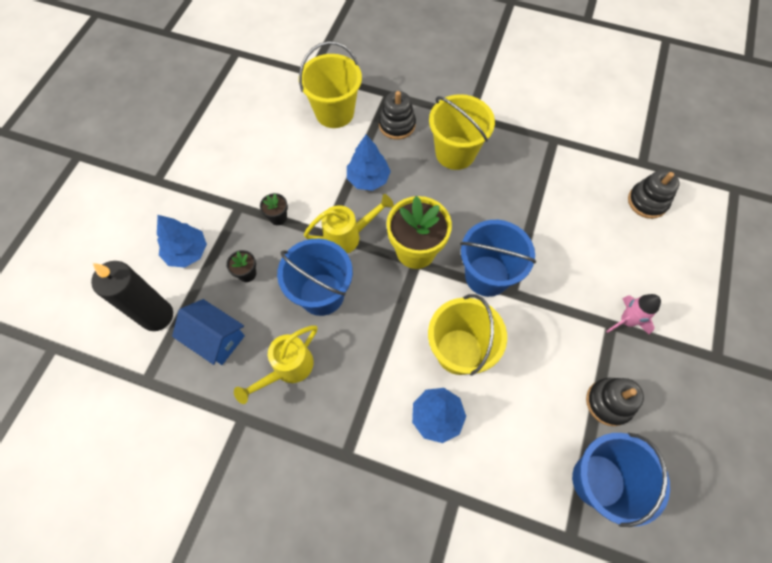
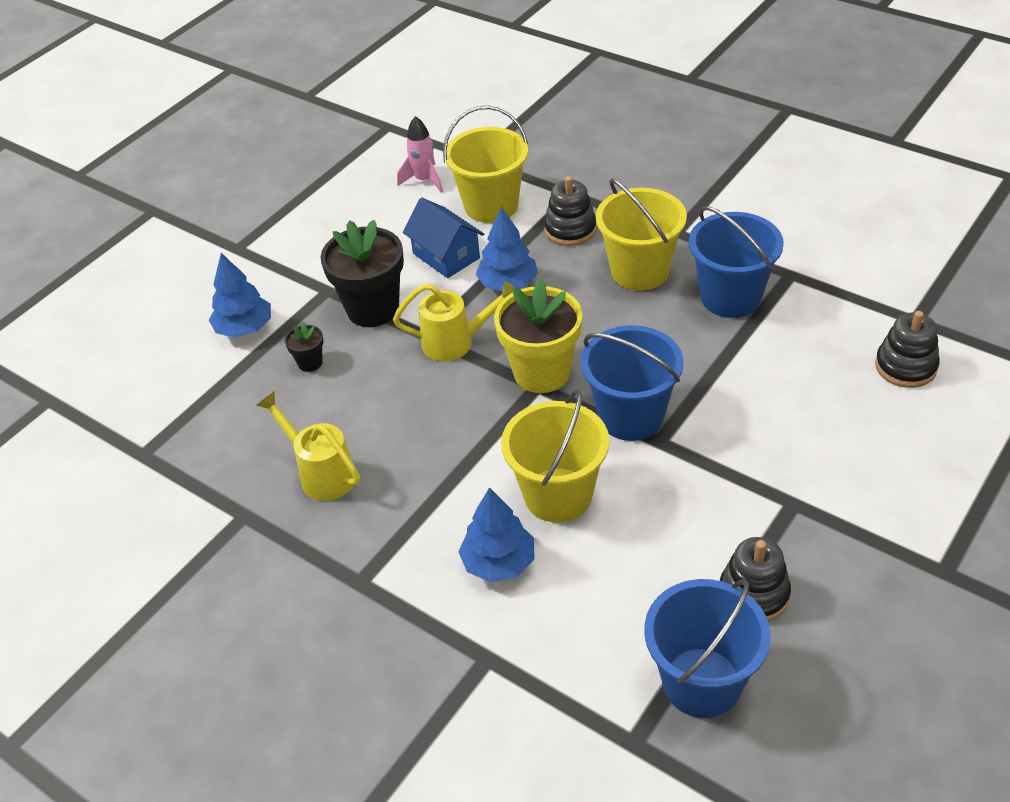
camera: 20 degrees right, 20 degrees down
(157, 316) = (182, 389): black candle -> none
(215, 338) = (244, 424): blue house -> blue house (446, 256)
(278, 217) = (373, 309): black flower pot -> black flower pot, size x2.19
(287, 369) = (321, 473): yellow watering can -> yellow watering can turned 75 degrees clockwise
(321, 294) = (397, 400): blue bucket -> blue bucket (730, 297)
(626, 321) = (818, 503): pink rocket -> pink rocket (424, 180)

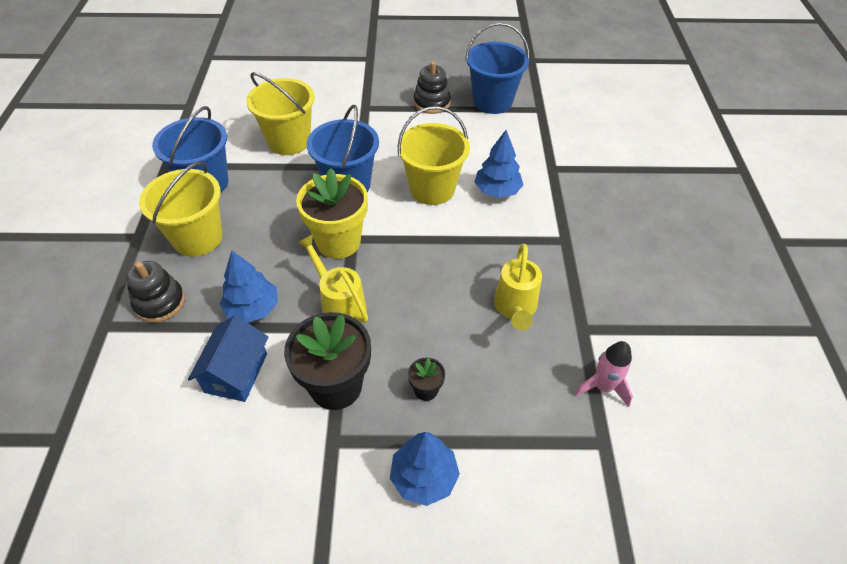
camera: 130 degrees left, 5 degrees up
(424, 180) = (116, 467): pink rocket -> pink rocket (602, 387)
(491, 205) = (143, 379): yellow bucket -> yellow bucket (289, 141)
(905, 366) = (233, 100): black stacking toy -> none

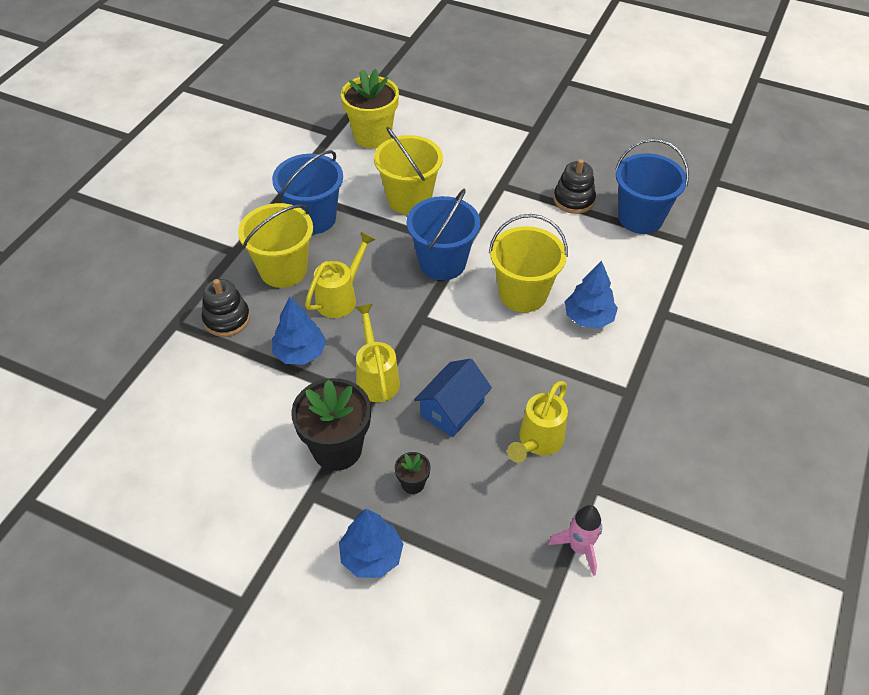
camera: 25 degrees right, 0 degrees up
(236, 373) = (261, 404): blue house -> blue house (452, 409)
(268, 244) = (341, 297): none -> yellow watering can
(338, 242) = (405, 317): yellow flower pot -> yellow flower pot (372, 136)

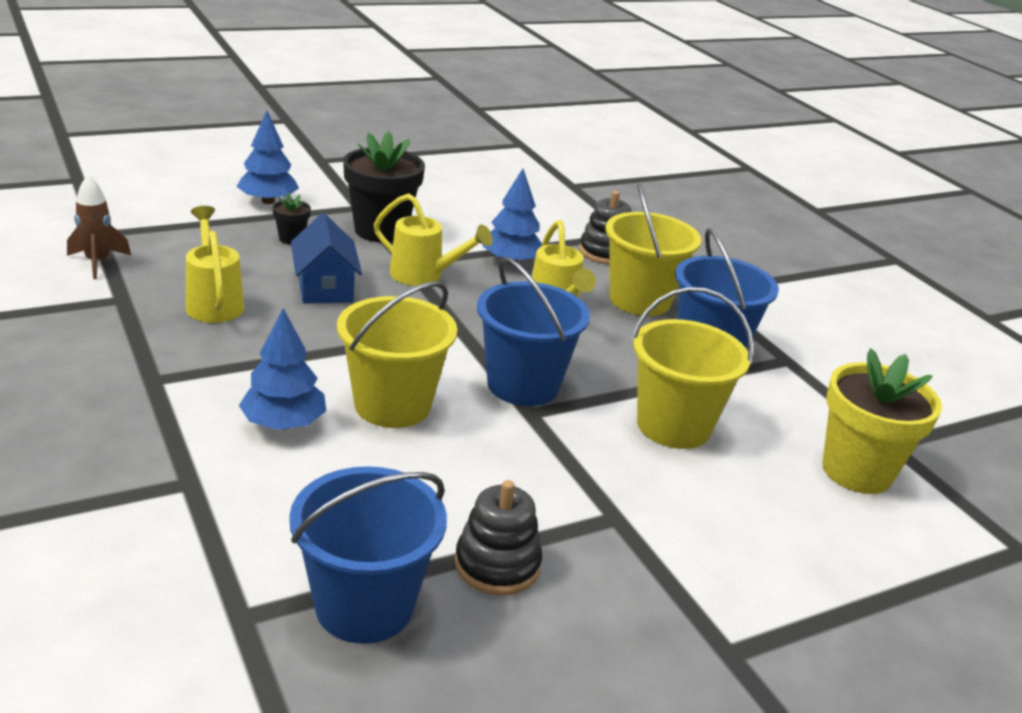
camera: 125 degrees right, 20 degrees down
(579, 547) = (98, 262): pink rocket -> brown rocket

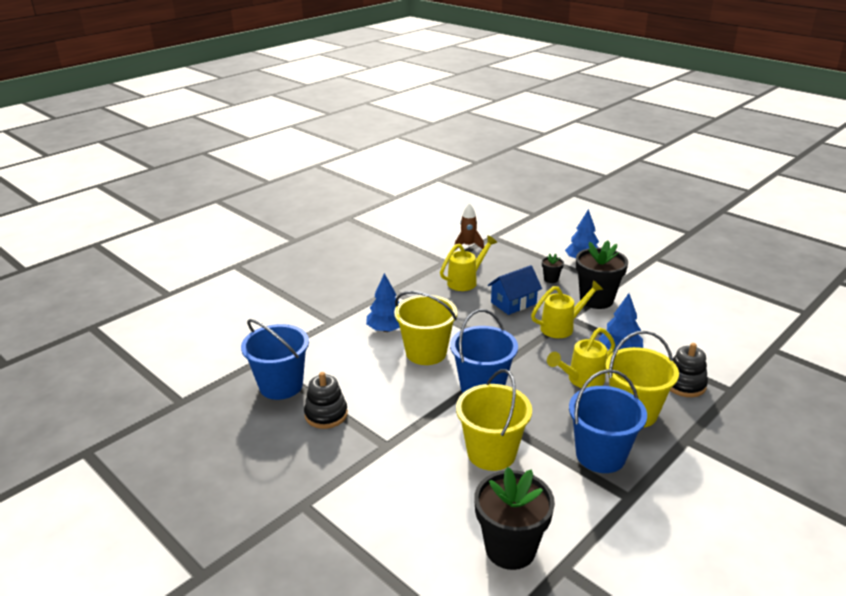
camera: 75 degrees right, 0 degrees up
(424, 276) = (562, 327): yellow watering can -> yellow watering can turned 120 degrees counterclockwise
(857, 471) = (510, 548): yellow flower pot -> black flower pot

